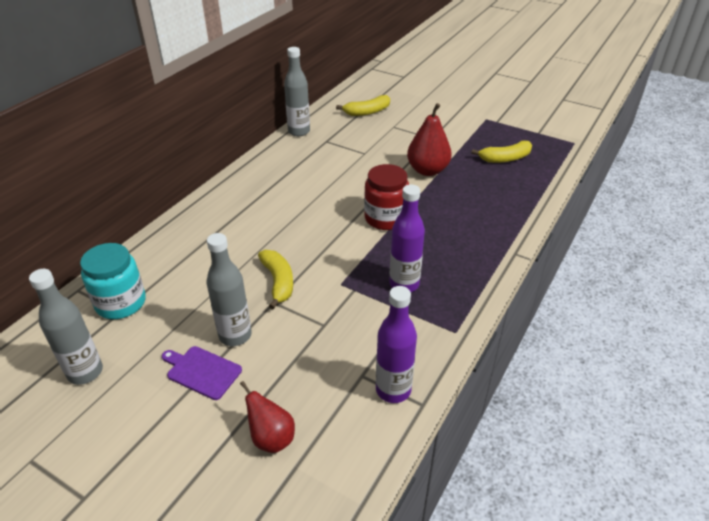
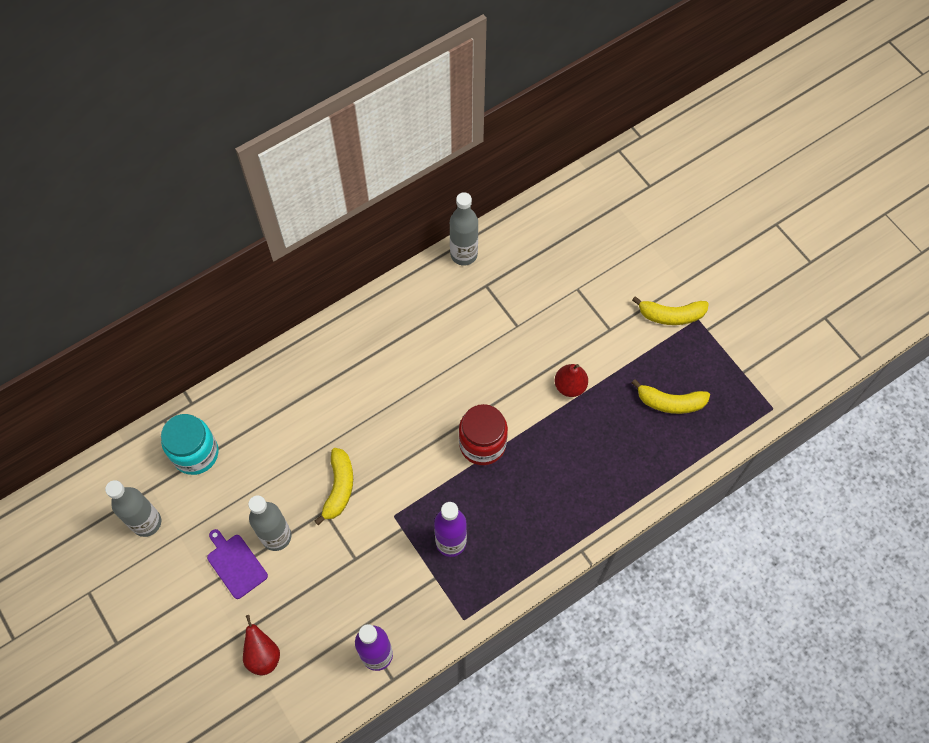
camera: 25 degrees right, 25 degrees up
(367, 112) = (562, 246): yellow banana -> yellow banana (671, 315)
(427, 170) = (570, 386): red pear -> red pear, size x0.65

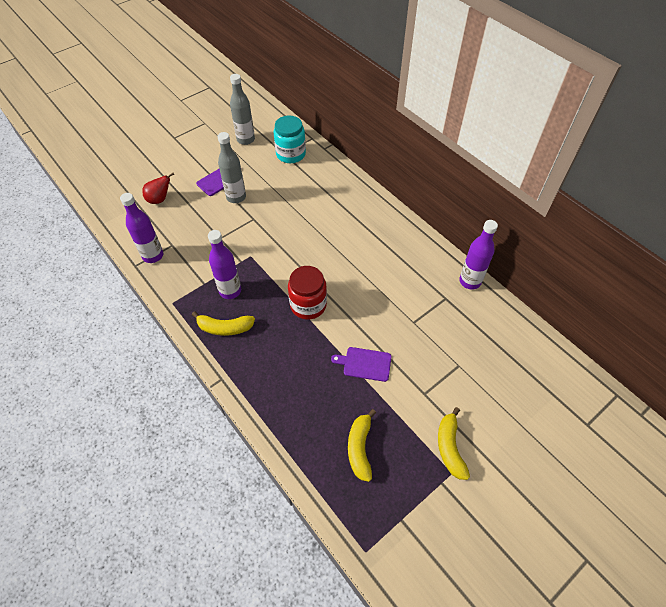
camera: 85 degrees right, 10 degrees down
(339, 488) = (270, 224): yellow banana -> yellow banana (225, 328)
(464, 254) = (470, 281): grey bottle -> purple bottle
(570, 386) = (365, 364): red pear -> purple cutting board

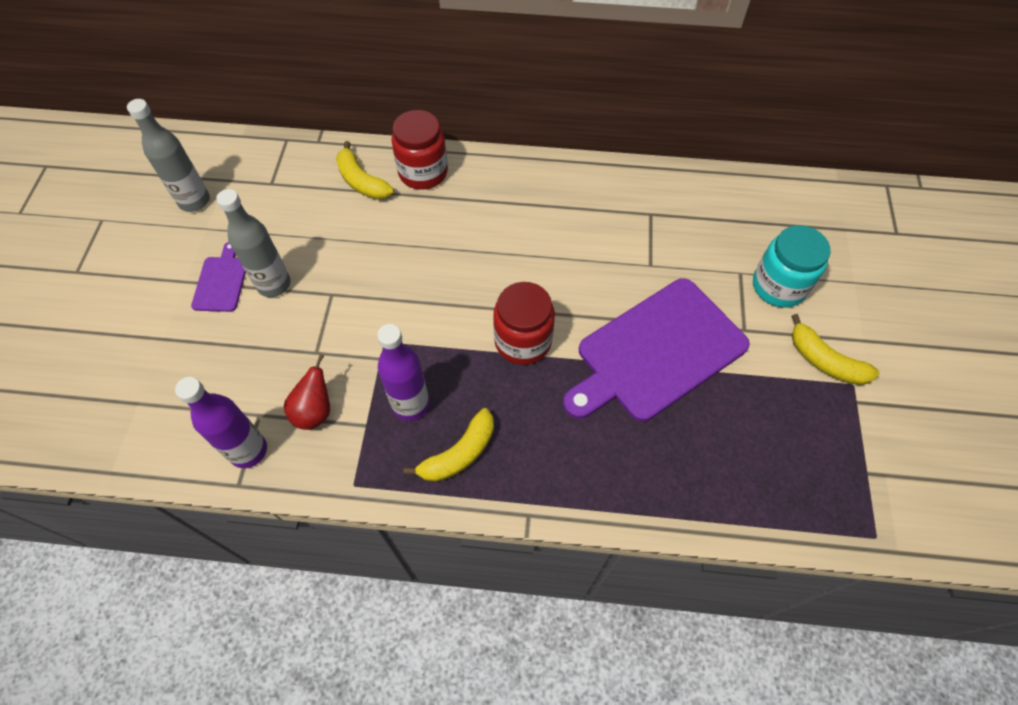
camera: 45 degrees left, 5 degrees up
(160, 199) = (162, 370): red pear -> red pear (315, 411)
(291, 154) = (282, 178): turquoise jar -> turquoise jar (778, 286)
(354, 195) = (423, 172): none -> red jar
(360, 448) = (754, 443): yellow banana -> yellow banana (362, 181)
(365, 364) = (656, 351): purple cutting board -> purple cutting board, size x2.24
(470, 281) = (652, 177): purple bottle -> none

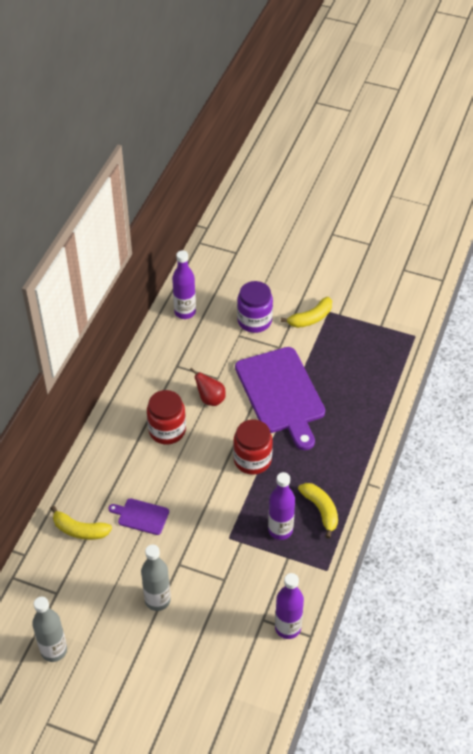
camera: 75 degrees left, 10 degrees down
(221, 281) = (142, 635): purple cutting board -> purple cutting board (141, 516)
(315, 411) = (269, 585): red pear -> red pear (210, 399)
(362, 181) = (80, 530): yellow banana -> yellow banana turned 45 degrees clockwise
(423, 172) = (87, 489): red jar -> red jar (167, 430)
(749, 200) = (185, 312): none -> purple bottle
(778, 286) = (254, 321): turquoise jar -> purple jar

